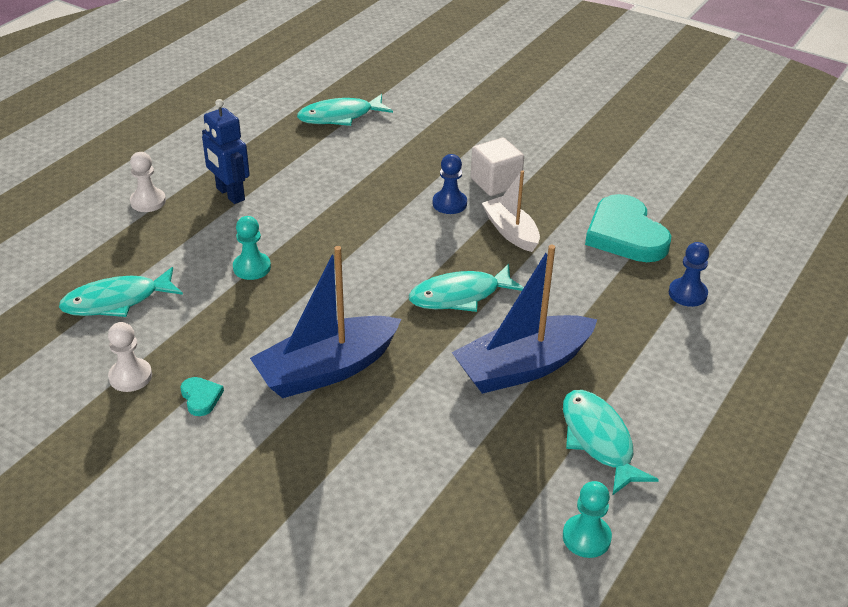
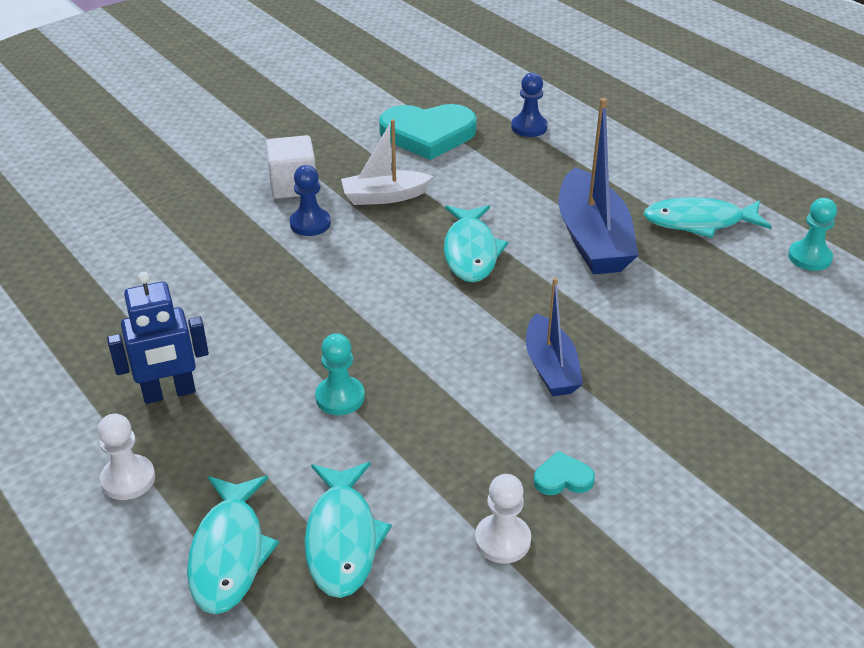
camera: 70 degrees left, 0 degrees up
(327, 370) = (550, 368): blue boat -> blue boat, size x0.61
(340, 116) = (67, 266): turquoise fish -> turquoise fish (229, 553)

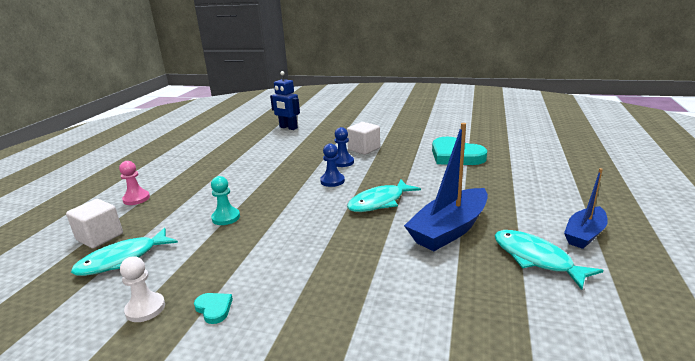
camera: 55 degrees right, 15 degrees down
(128, 479) = (136, 199): white pawn -> pink pawn
(169, 393) = (195, 184): blue robot -> blue robot (288, 128)
(229, 553) = (100, 237): turquoise fish -> white cube
(384, 196) = (389, 167): white boat -> none
(529, 127) = (515, 173): blue pawn -> blue pawn (332, 181)
(550, 368) = (311, 264): blue boat -> blue boat (584, 234)
(809, 257) = (589, 327): turquoise pawn -> none

